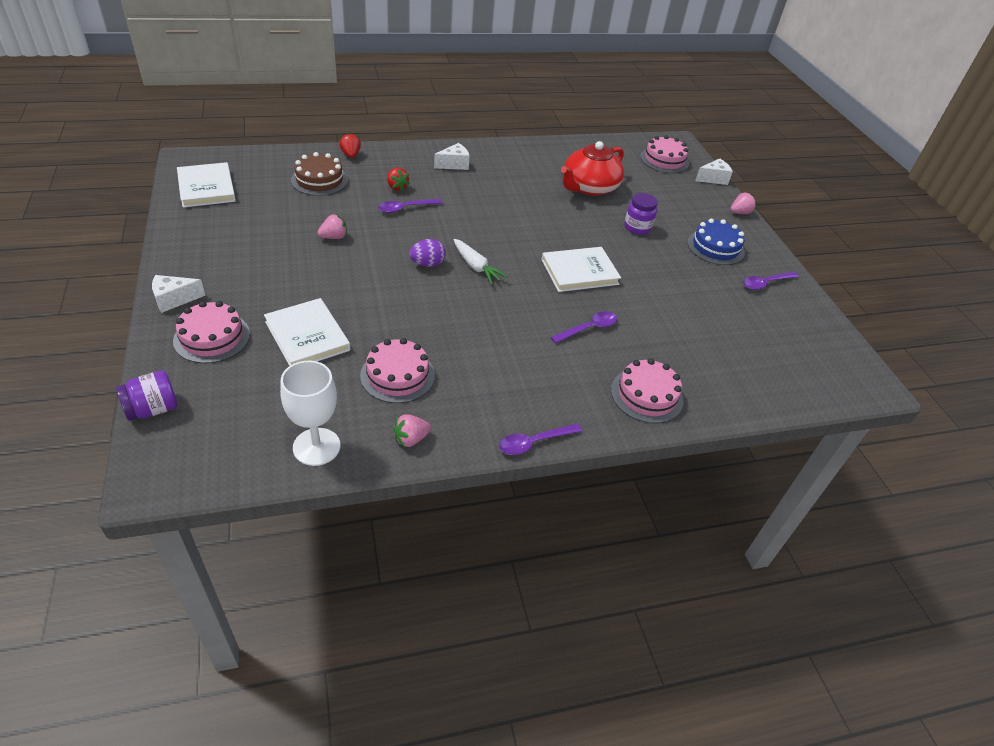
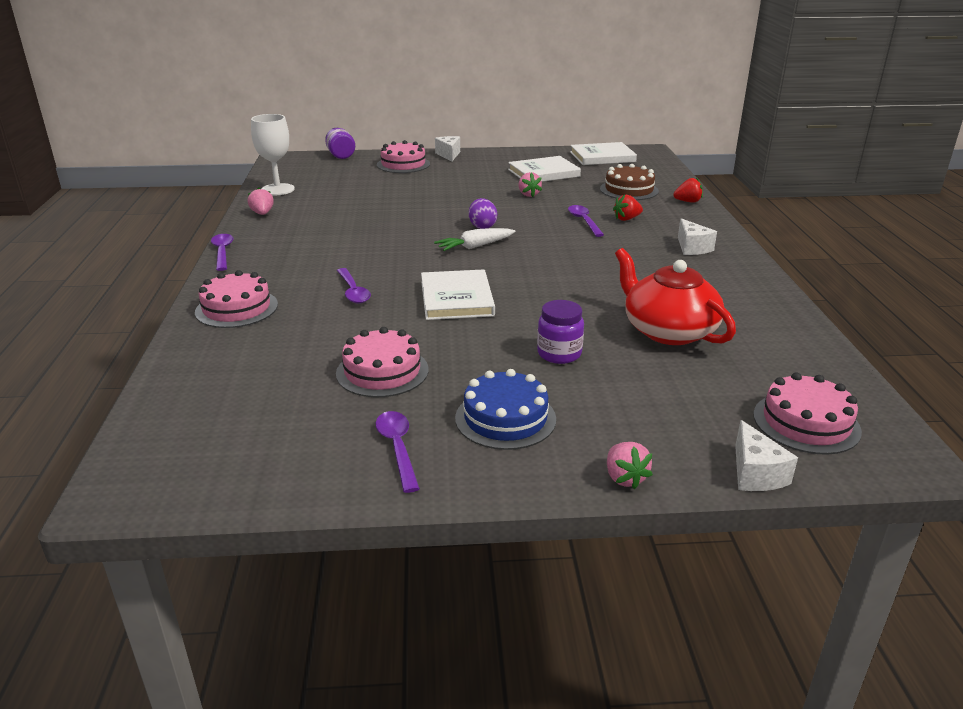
camera: 105 degrees right, 15 degrees down
(307, 336) = (393, 187): white book -> white book (543, 173)
(397, 375) = (332, 211): pink cake -> pink cake (382, 371)

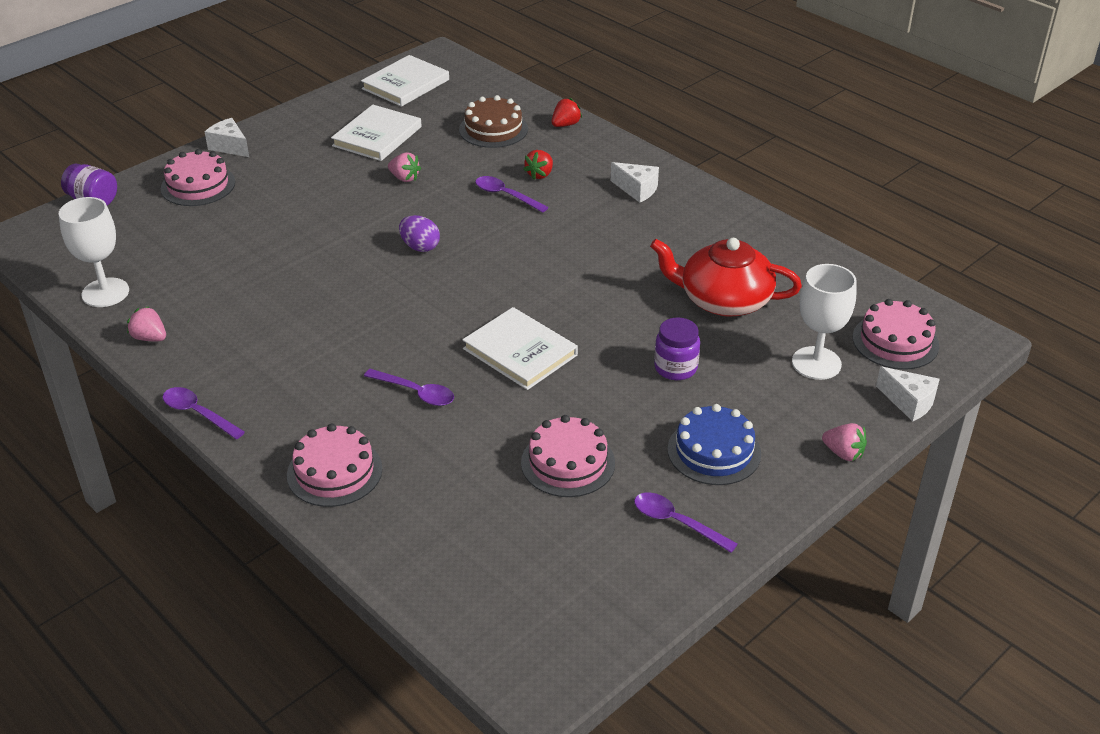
camera: 40 degrees left, 10 degrees up
(474, 246) = (449, 278): white carrot -> none
(695, 403) = (816, 363): none -> white goblet

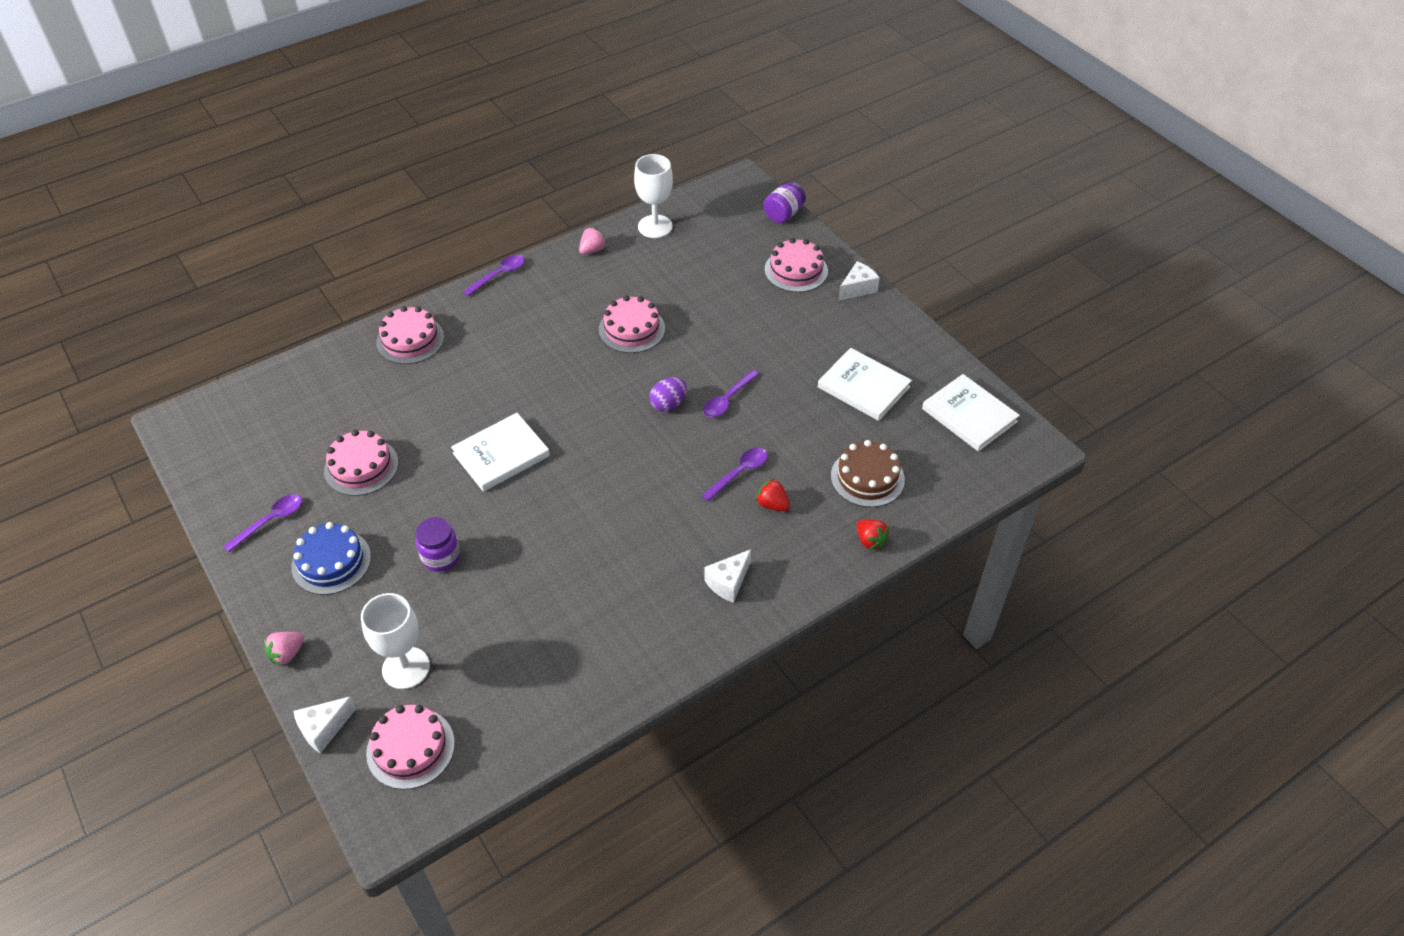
camera: 100 degrees right, 10 degrees up
(302, 286) = (632, 329): none -> pink cake
(404, 178) = (784, 402): pink strawberry -> none
(416, 392) = (476, 387): purple spoon -> purple spoon (727, 400)
(724, 300) = (522, 616): red teapot -> none

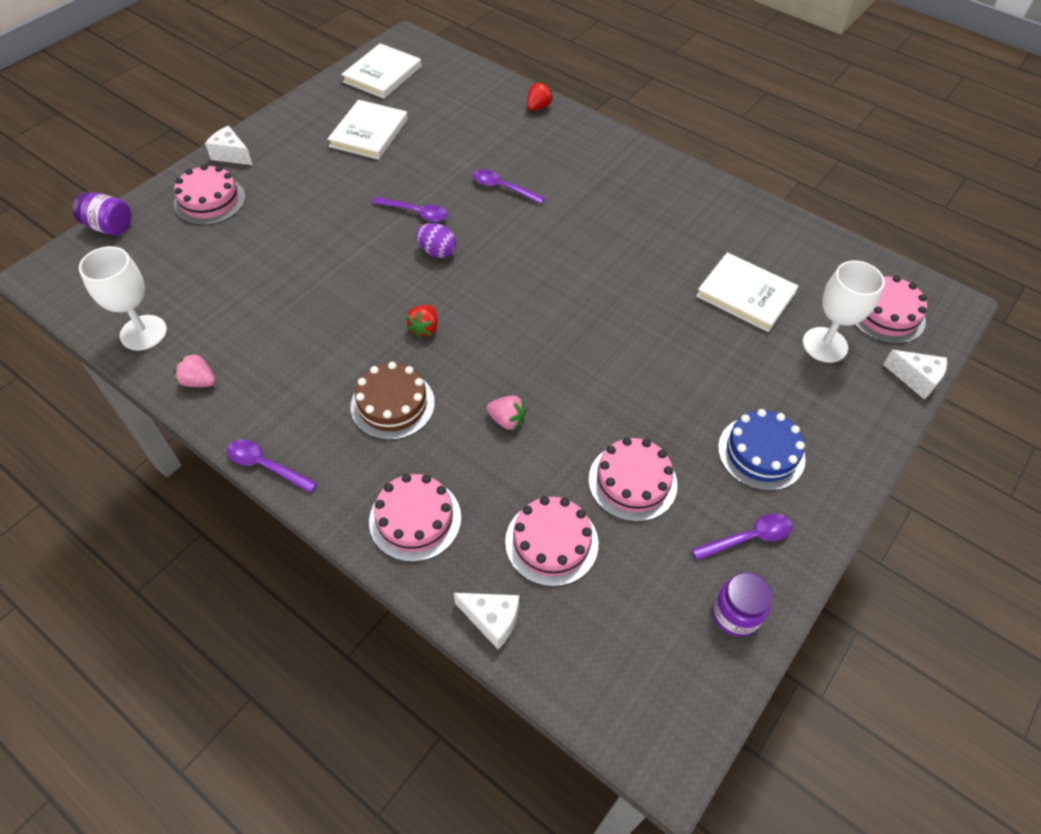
camera: 110 degrees left, 5 degrees up
(270, 521) = (748, 538): purple spoon -> purple spoon turned 135 degrees clockwise
(287, 654) = (875, 441): pink strawberry -> pink strawberry (507, 420)
(441, 557) = (703, 363): purple jar -> purple jar (735, 614)
(501, 455) = (558, 360): white book -> white book (745, 294)
(632, 329) = (335, 307): pink cake -> pink cake (551, 542)
(728, 582) = (619, 172): white cheese -> white cheese (492, 620)
(772, 505) = (528, 162): red strawberry -> red strawberry (424, 328)
(867, 477) = (474, 117): brown cake -> brown cake (392, 404)

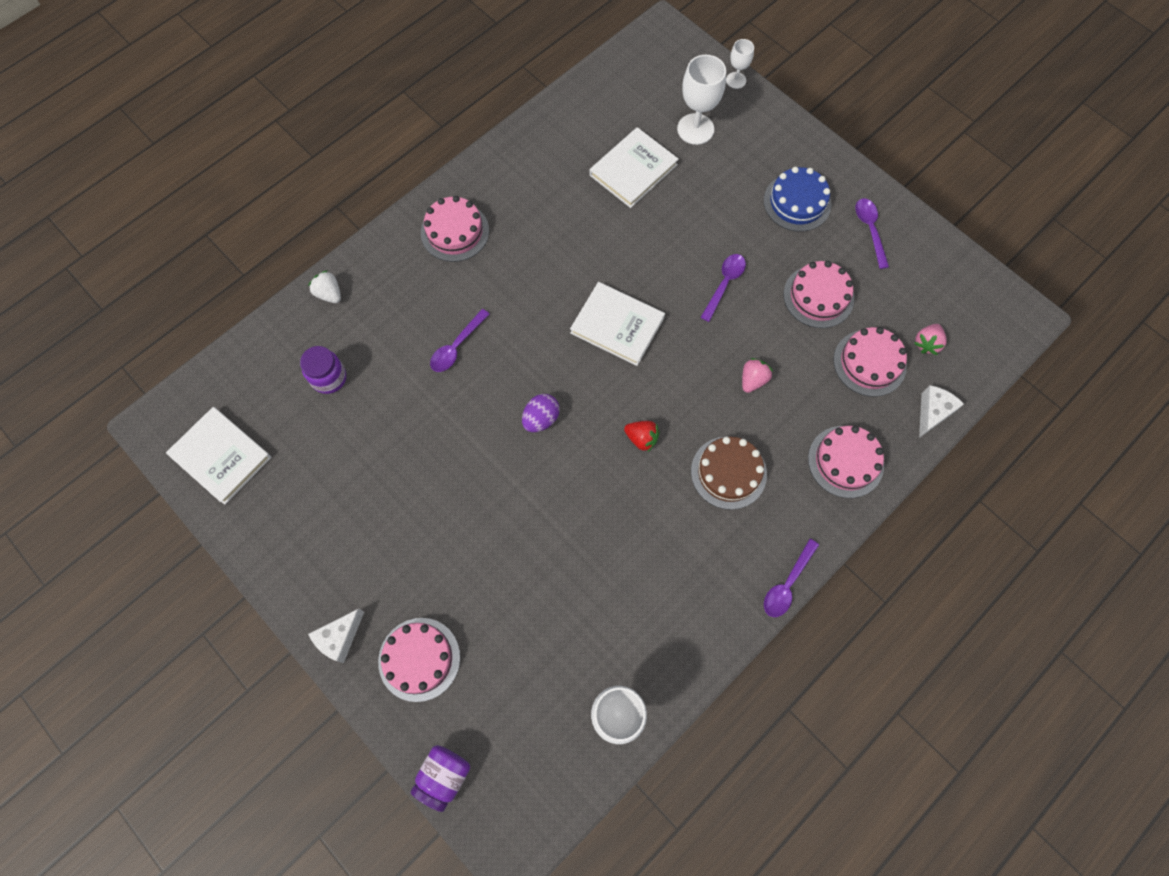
camera: 80 degrees left, 15 degrees up
(199, 381) = (686, 652): pink strawberry -> pink strawberry (926, 343)
(369, 133) = (334, 477): white book -> white book (617, 325)
(416, 213) = (480, 435): purple spoon -> purple spoon (724, 284)
(538, 107) = (329, 294): red strawberry -> white strawberry
(735, 614) = (929, 253): purple jar -> purple jar (329, 378)
(886, 314) = (667, 77): pink cake -> pink cake (455, 231)
(915, 379) = (736, 80): white cheese -> white goblet

